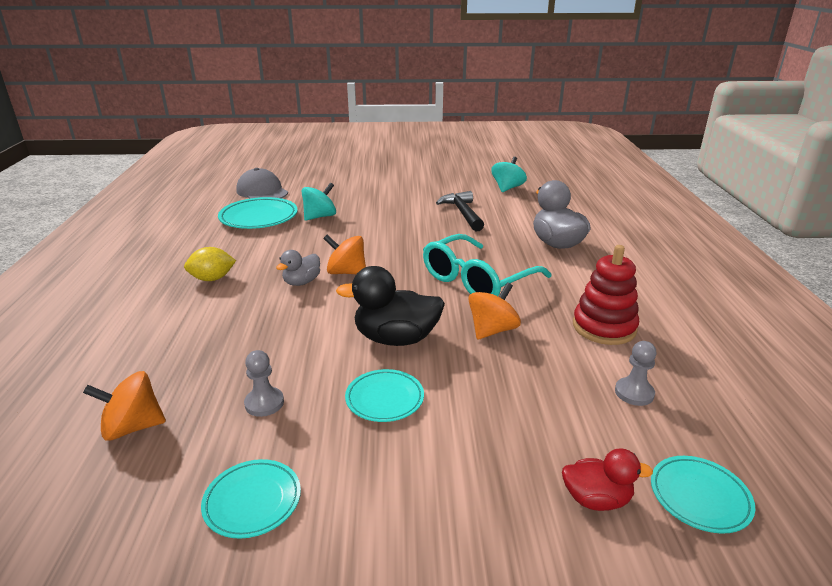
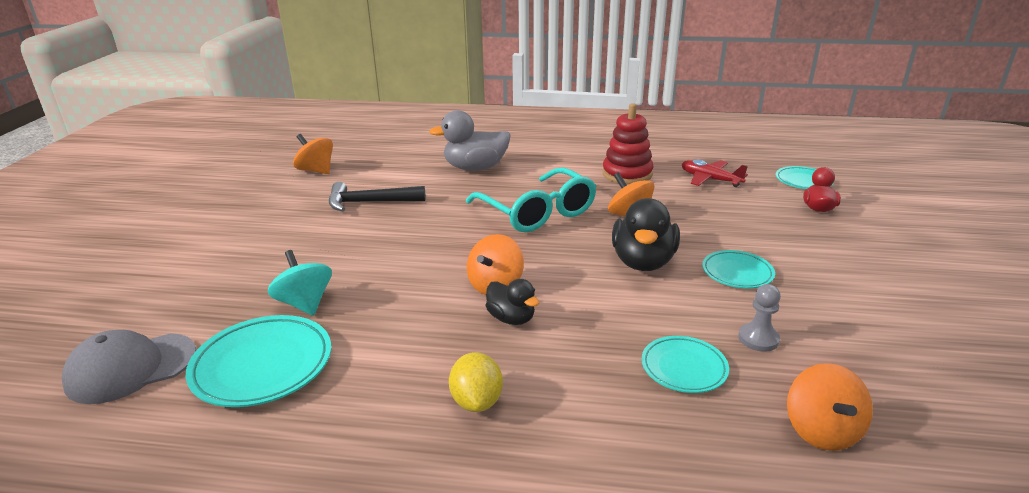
camera: 80 degrees left, 0 degrees up
(252, 501) = (884, 340): turquoise plate -> turquoise plate (684, 368)
(302, 282) = (511, 318): grey duck -> black duck
(507, 188) = (316, 171): turquoise spinning top -> orange spinning top
(634, 393) = (710, 179): grey pawn -> red plane

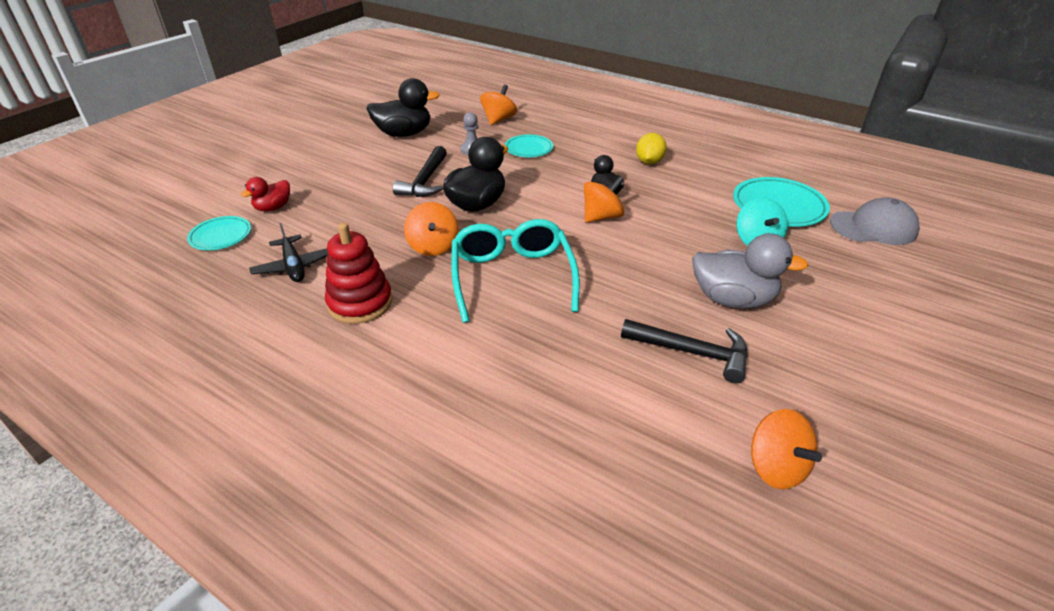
camera: 155 degrees left, 10 degrees up
(475, 168) = (527, 382): grey duck -> grey duck (732, 299)
(710, 179) = (293, 266): red plane -> black plane
(737, 273) = (425, 181): turquoise plate -> black hammer
(895, 338) = (404, 134): none -> black duck

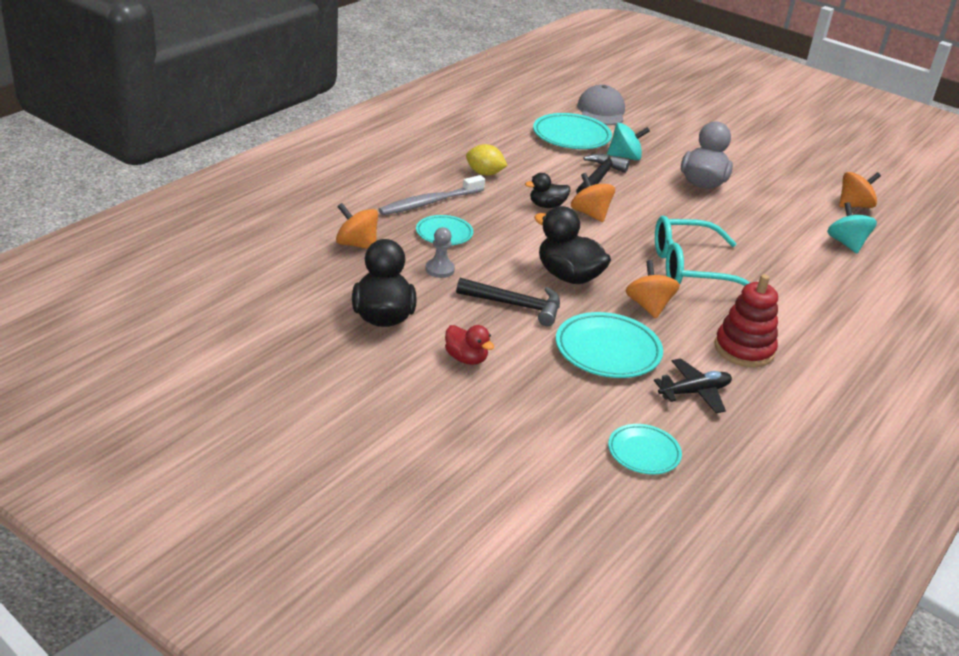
camera: 90 degrees left, 5 degrees down
(273, 208) = (577, 417): red duck -> red duck (466, 358)
(360, 223) = (607, 351): none -> turquoise plate
(433, 246) = (648, 306): orange spinning top -> orange spinning top turned 90 degrees counterclockwise
(578, 141) = (429, 203): none -> grey toothbrush
(633, 433) = (846, 244): none -> turquoise spinning top
(692, 352) = (765, 210): black hammer -> black hammer (598, 178)

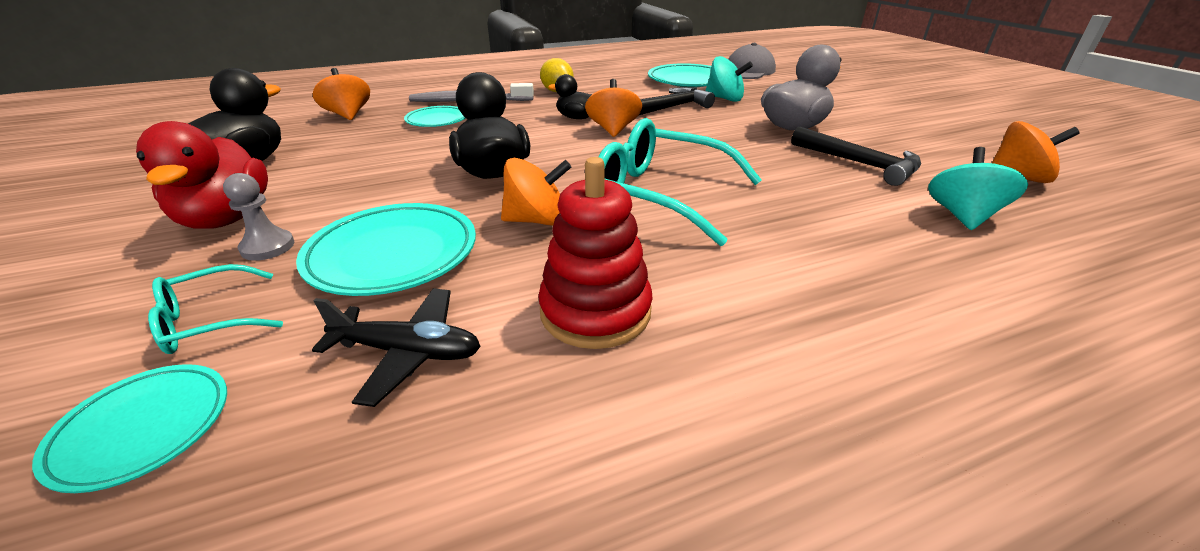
camera: 35 degrees right, 0 degrees up
(440, 269) = (376, 143): grey pawn -> grey pawn (268, 247)
(466, 358) = (227, 218): red duck -> red duck, size x1.74
(515, 305) = (384, 184): black hammer -> black hammer (859, 163)
(582, 411) = (210, 321): none -> turquoise glasses
(648, 306) = (537, 220): orange spinning top -> orange spinning top turned 60 degrees clockwise

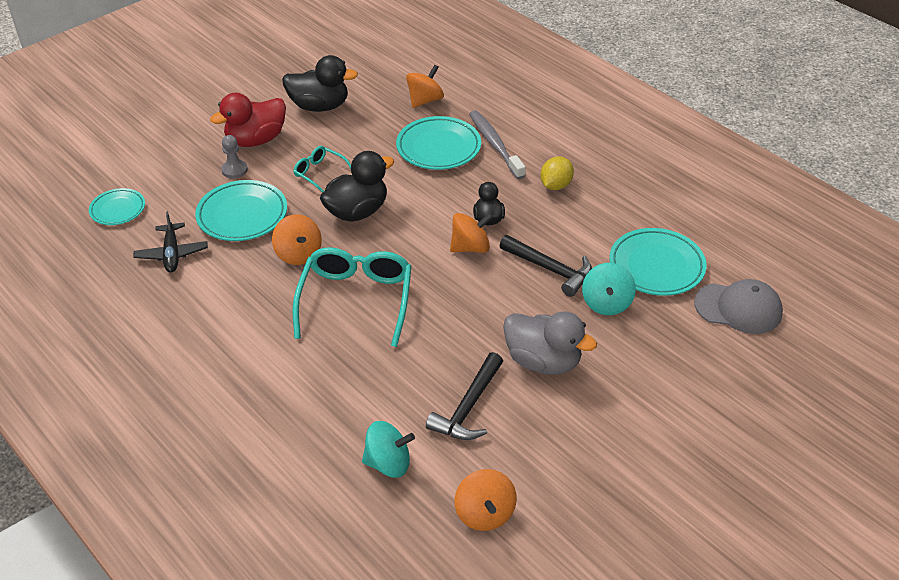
camera: 70 degrees right, 10 degrees up
(210, 321) = (175, 188): turquoise glasses -> turquoise glasses (319, 173)
(437, 120) = (438, 147): turquoise plate -> turquoise plate, size x1.64
(595, 311) = (217, 302): red stacking toy -> none

